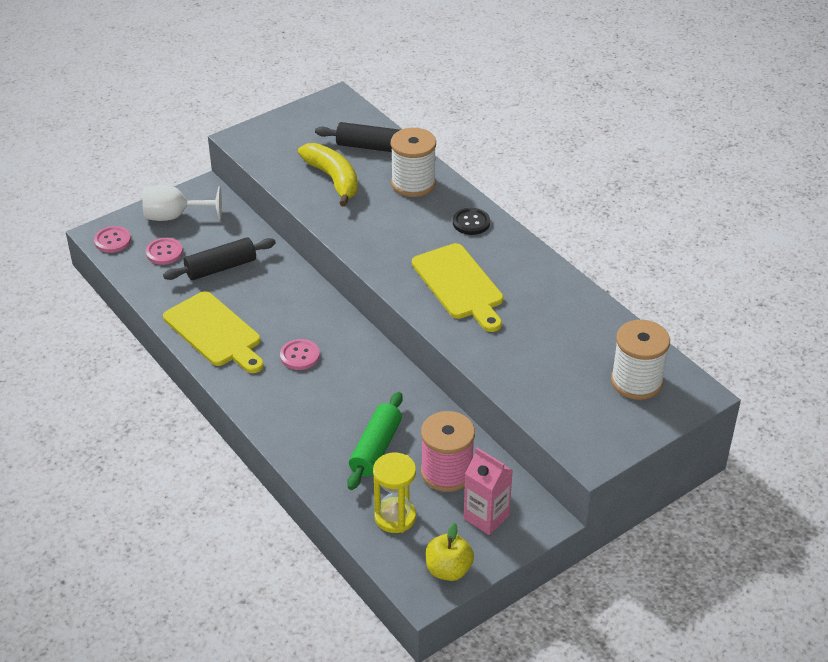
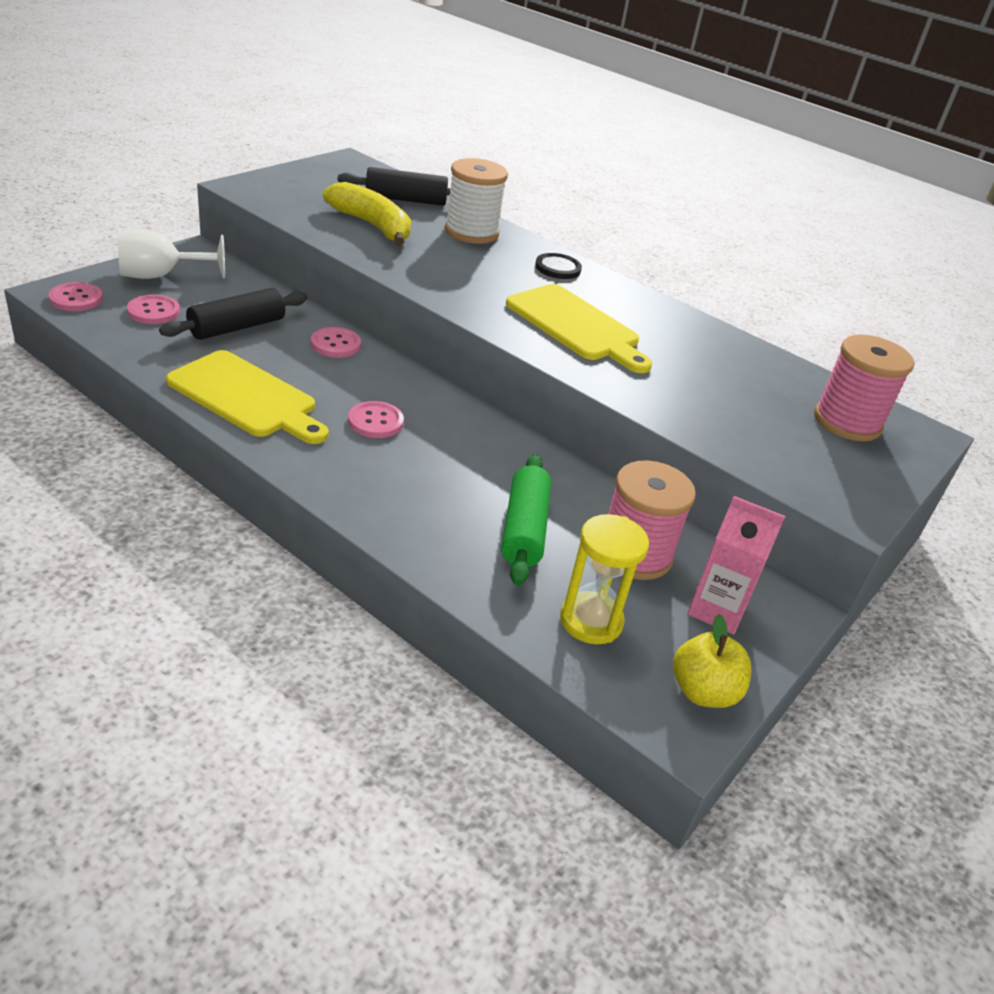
camera: 20 degrees left, 5 degrees down
(289, 284) = (335, 344): none -> pink button
(636, 381) = (847, 422): white spool -> pink spool

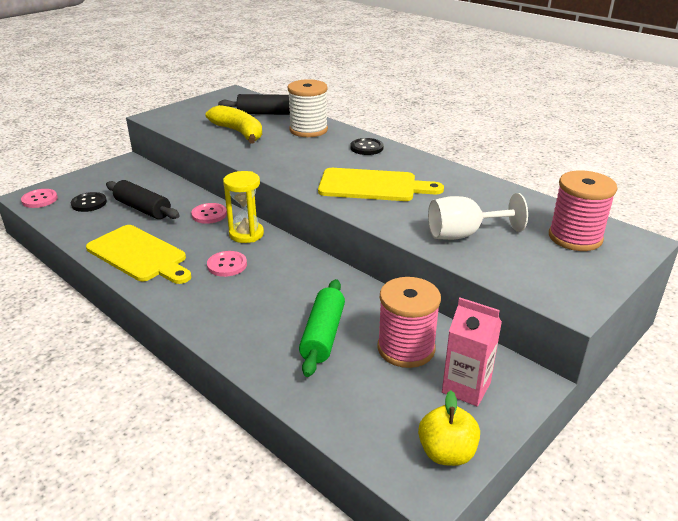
camera: 10 degrees right, 5 degrees down
(153, 311) = (89, 203): pink button -> black button
(161, 276) = (99, 180): white goblet -> white goblet (464, 234)
(237, 327) = (143, 209): black rolling pin -> black rolling pin turned 75 degrees clockwise
(576, 326) = (372, 186): yellow cutting board -> yellow cutting board turned 45 degrees counterclockwise
(591, 621) = (364, 401): yellow hourglass -> yellow hourglass (246, 234)

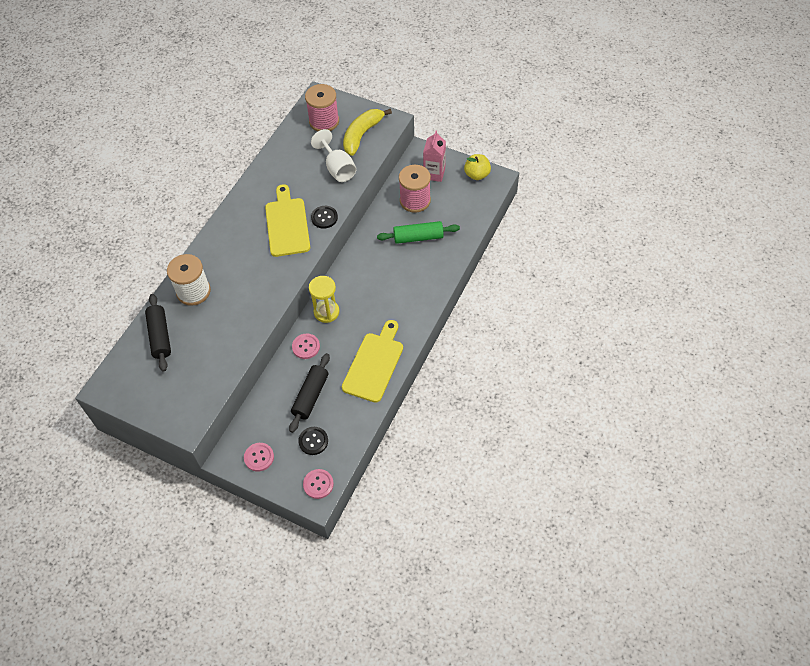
camera: 105 degrees left, 25 degrees up
(227, 265) = (368, 308): pink button -> pink button (259, 457)
(239, 132) = (210, 340): yellow banana -> yellow banana (362, 135)
(366, 148) = (221, 243): black button -> black button (324, 217)

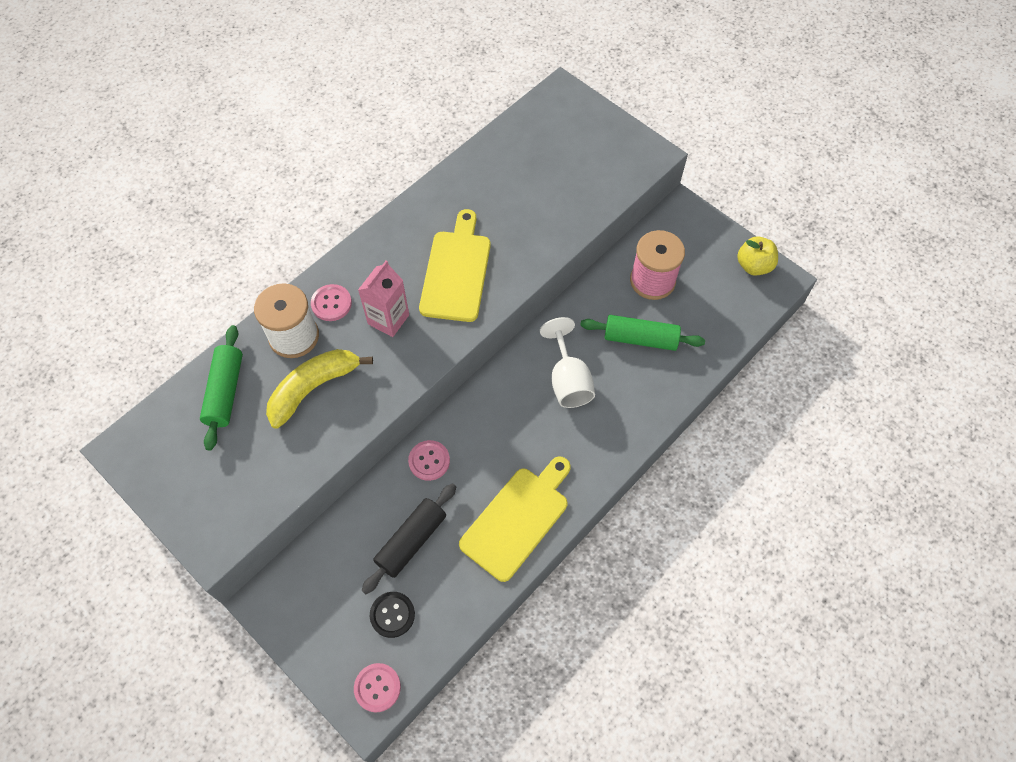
camera: 15 degrees right, 5 degrees up
(160, 336) = (225, 392): black rolling pin -> green rolling pin
(259, 457) = (308, 615): pink button -> pink button (331, 303)
(324, 121) = (557, 130): pink spool -> none
(324, 217) = (512, 276): black button -> none
(326, 312) = (475, 415): yellow hourglass -> none
(337, 168) = (554, 206): white goblet -> white goblet (568, 380)
(362, 135) = (604, 165): yellow banana -> yellow banana (313, 388)
(434, 173) = (692, 247): pink carton -> pink carton (388, 319)

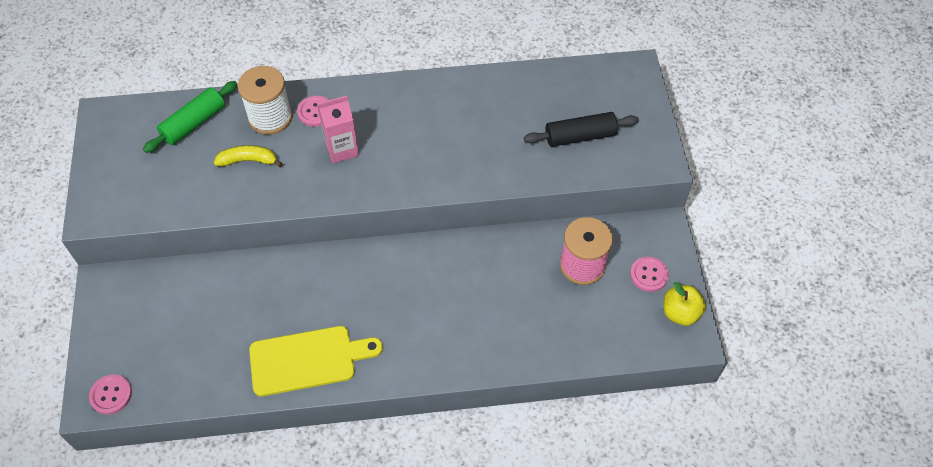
camera: 40 degrees right, 5 degrees down
(313, 388) = (248, 160): yellow banana -> yellow banana, size x0.64
(392, 615) = (166, 356): black button -> none
(411, 541) = (225, 317): black rolling pin -> black rolling pin (580, 136)
(429, 461) = (290, 273): pink button -> pink button (648, 275)
(456, 271) = (421, 149): yellow cutting board -> none
(568, 380) = (442, 290): white goblet -> none
(640, 338) = (528, 301): green rolling pin -> none

